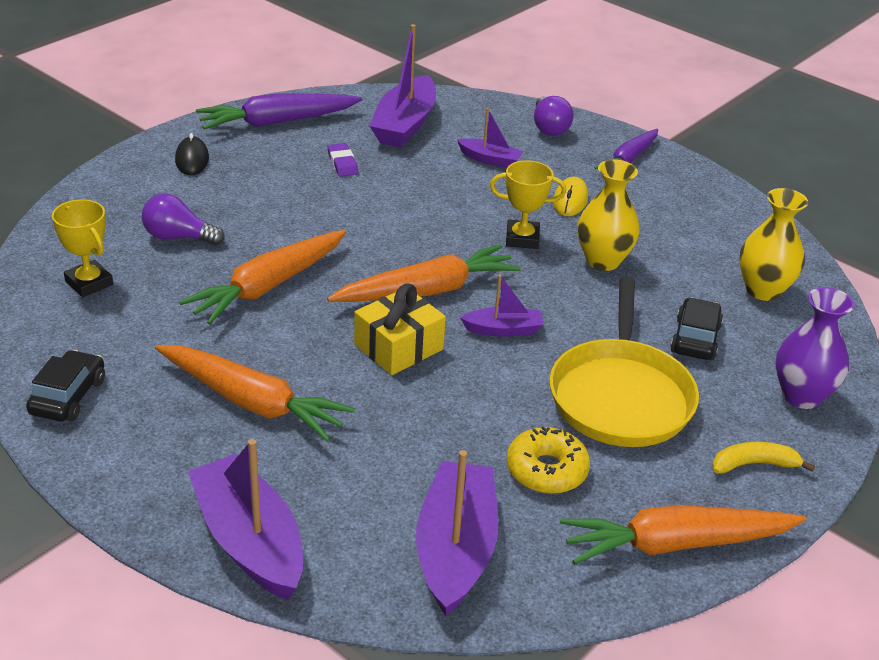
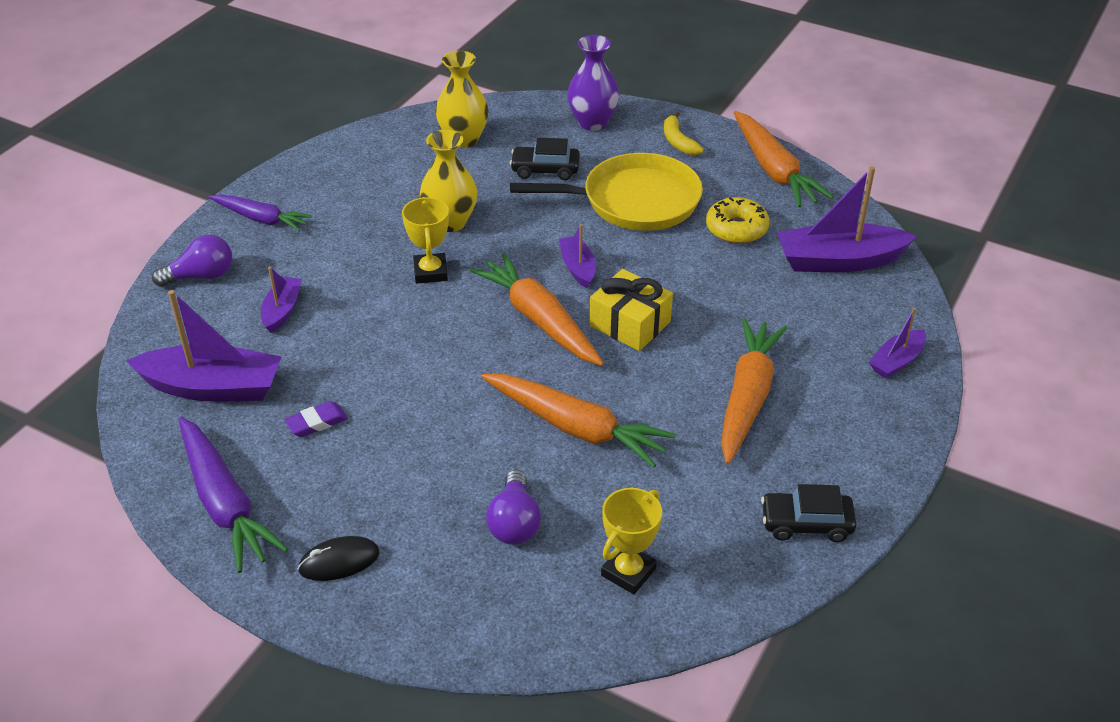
camera: 100 degrees left, 5 degrees up
(250, 541) = (896, 361): purple boat -> purple boat, size x0.53
(570, 200) = (351, 249): yellow mouse -> none

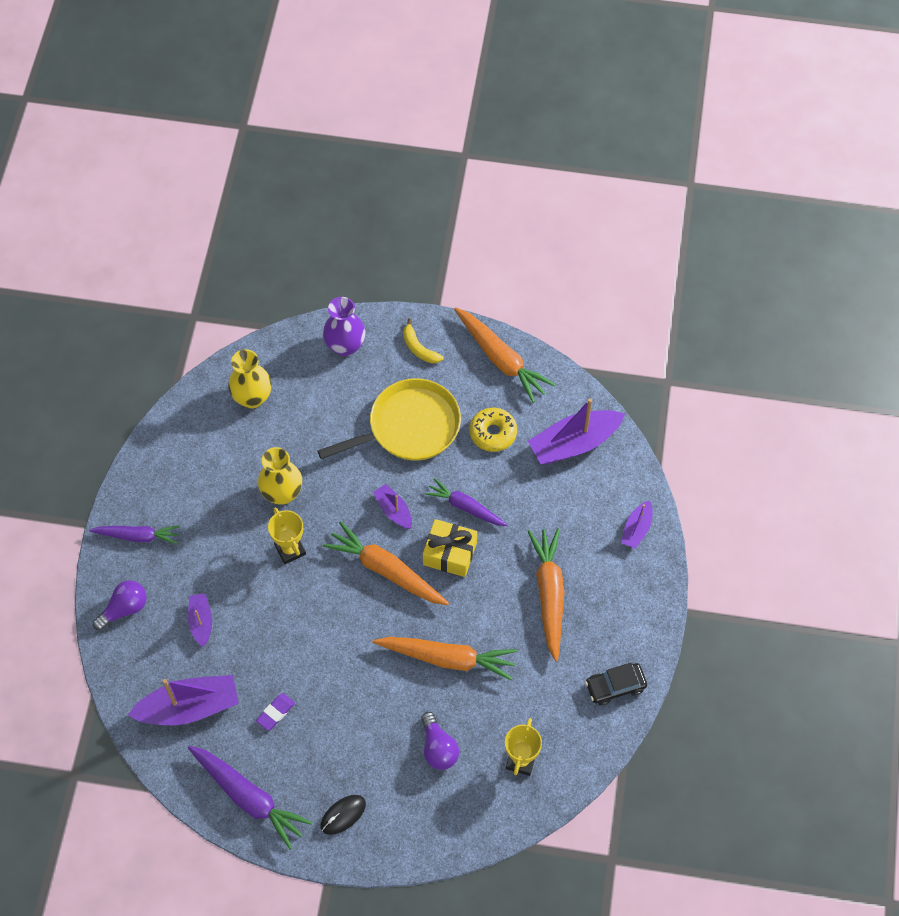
camera: 20 degrees left, 20 degrees up
(545, 170) = (330, 413): black car -> none
(671, 286) = (465, 507): none -> purple carrot

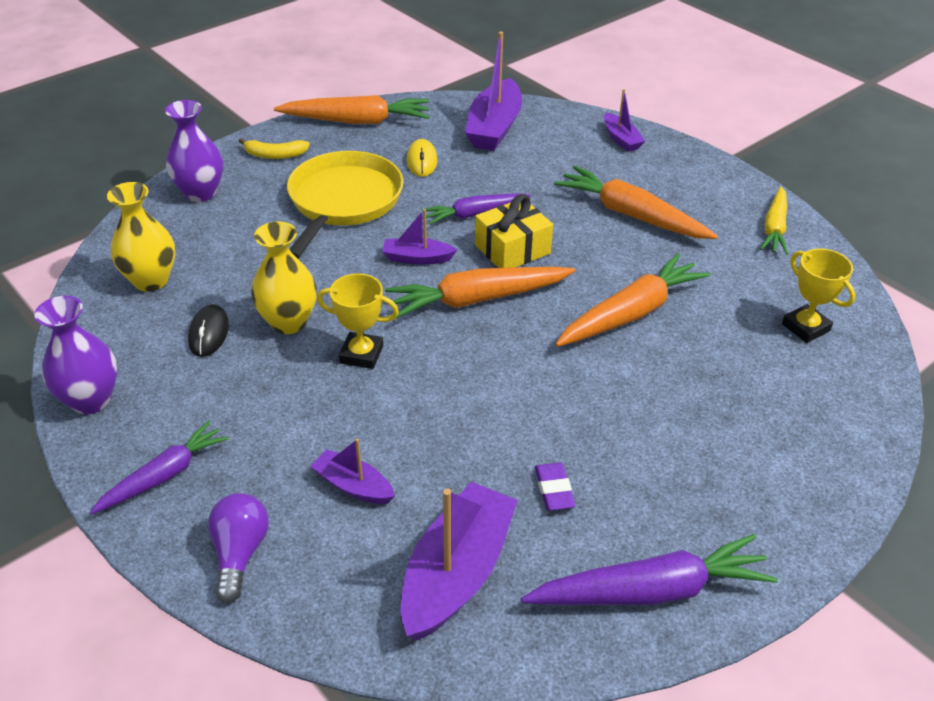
camera: 50 degrees left, 20 degrees down
(151, 458) = (91, 400): none -> purple vase
(343, 815) = (756, 509): black mouse -> black mouse (208, 333)
(438, 748) = (735, 378): purple light bulb -> none
(493, 433) = (421, 161): yellow donut -> yellow mouse
(615, 686) = (774, 228): black car -> yellow carrot

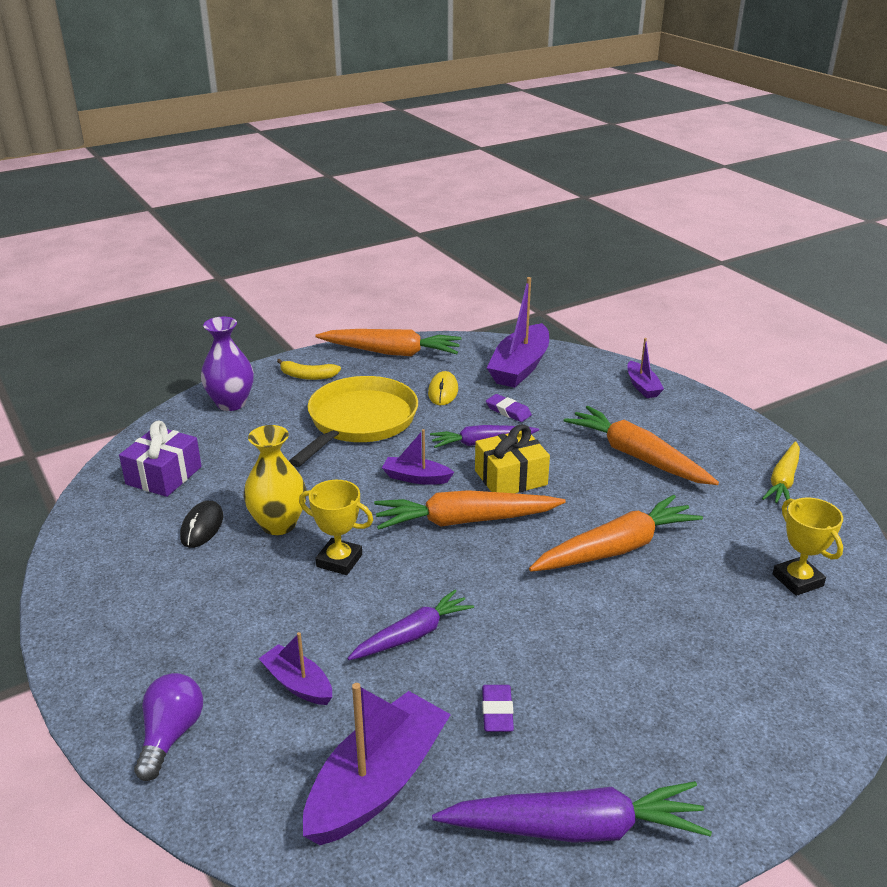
camera: 10 degrees right, 10 degrees down
(91, 400) = (77, 576): purple vase -> none
(151, 280) = (164, 475): yellow vase -> purple gift
(164, 475) = (122, 652): purple carrot -> purple carrot (412, 635)
(493, 177) = (508, 411): none -> purple eraser

